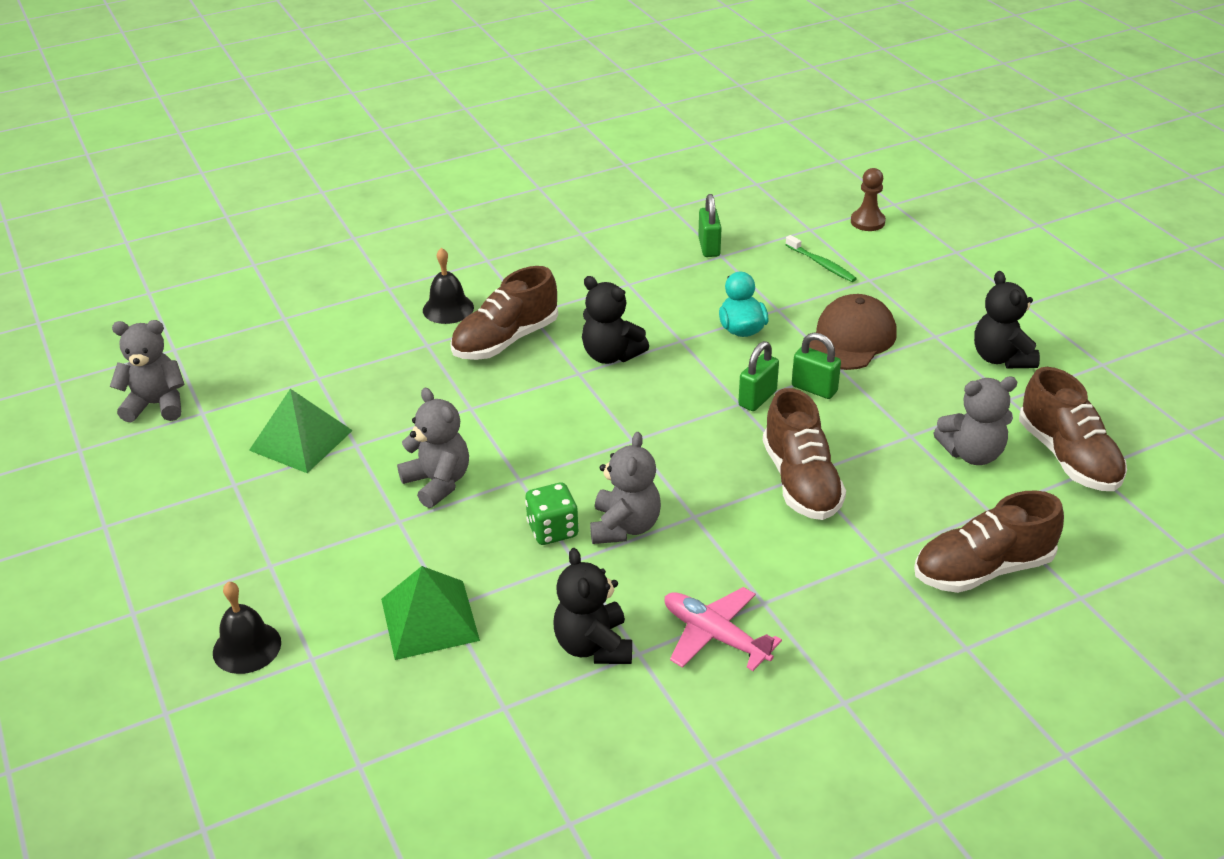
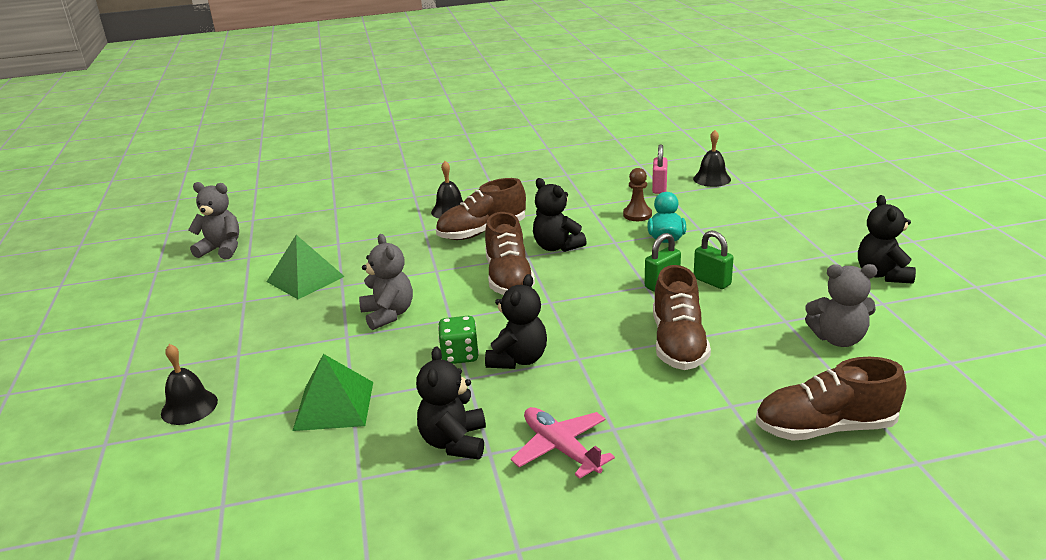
camera: 15 degrees right, 10 degrees down
(625, 527) = (518, 359): grey teddy bear -> black teddy bear
(709, 247) = (659, 188): green padlock -> pink padlock
(770, 226) = (712, 179): none -> black bell
(821, 264) = (745, 203): green toothbrush -> none
(850, 338) = (753, 251): brown cap -> none
(867, 222) = (791, 180): brown pawn -> brown pawn (637, 215)
(1068, 457) = (929, 350): brown shoe -> brown shoe (509, 278)

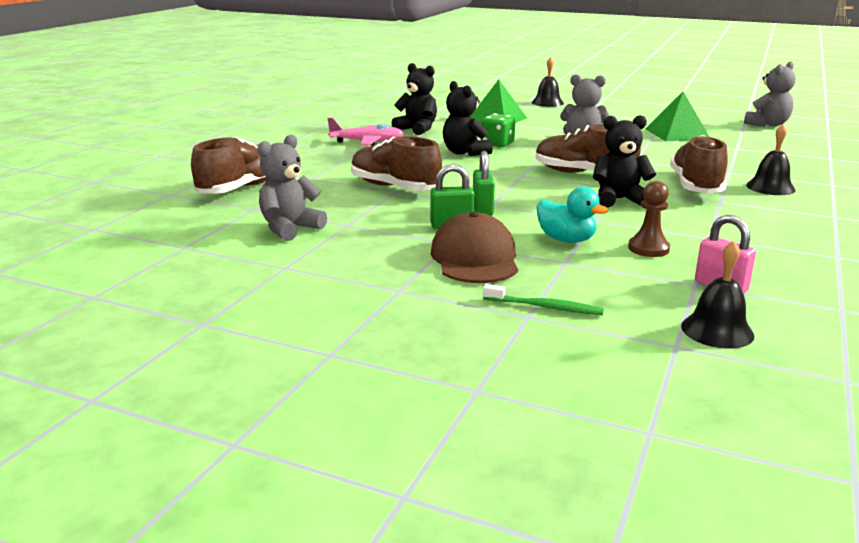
camera: 125 degrees right, 5 degrees down
(746, 253) = (475, 258): none -> brown cap
(764, 215) = (545, 307): none -> green toothbrush
(882, 274) = (316, 293): black teddy bear -> none

